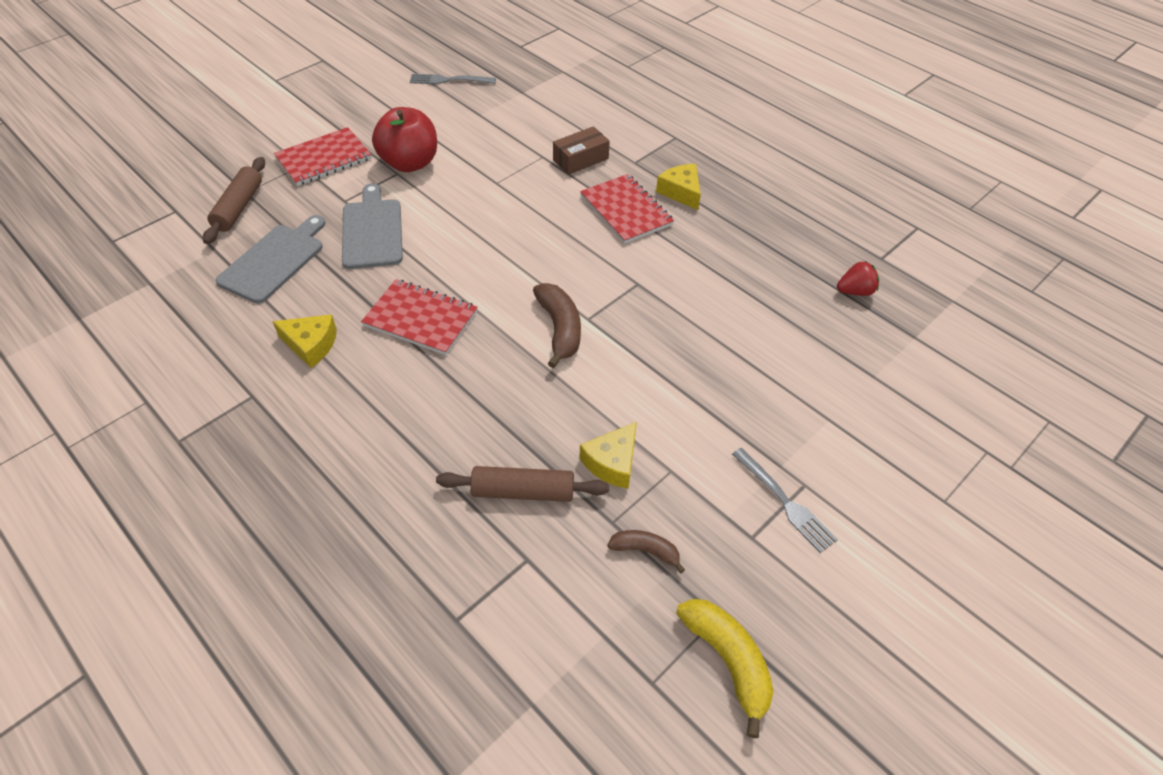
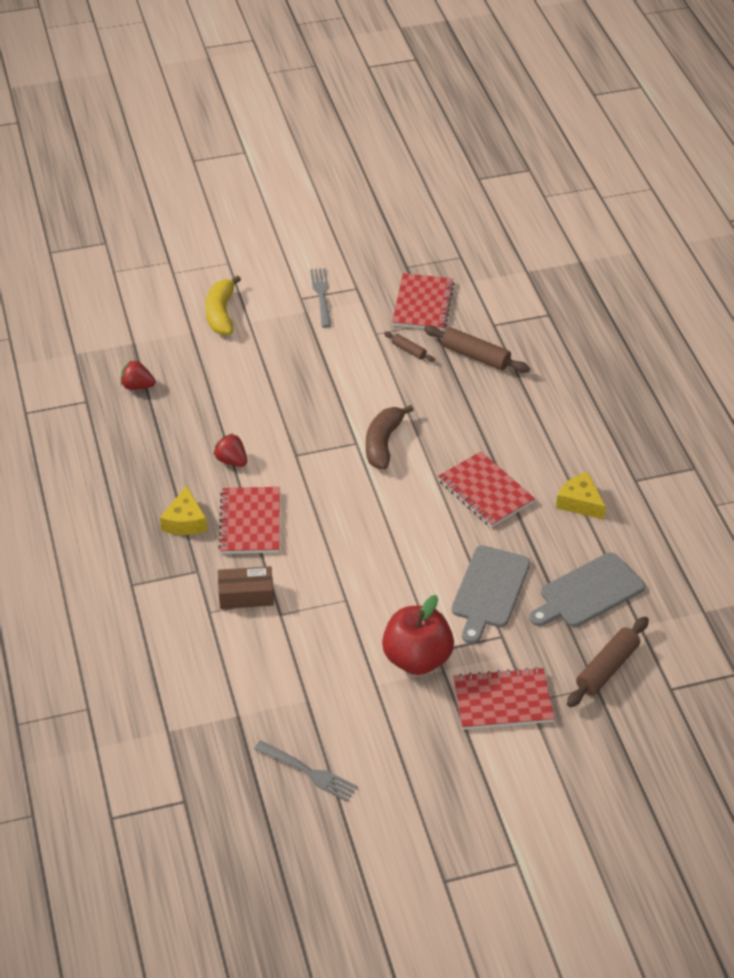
camera: 150 degrees left, 5 degrees down
(612, 462) = (409, 350): yellow cheese -> brown rolling pin
(645, 551) = (423, 304): brown banana -> red notebook
(692, 255) = (231, 461): none -> red strawberry
(728, 661) = (415, 250): yellow banana -> yellow banana (221, 314)

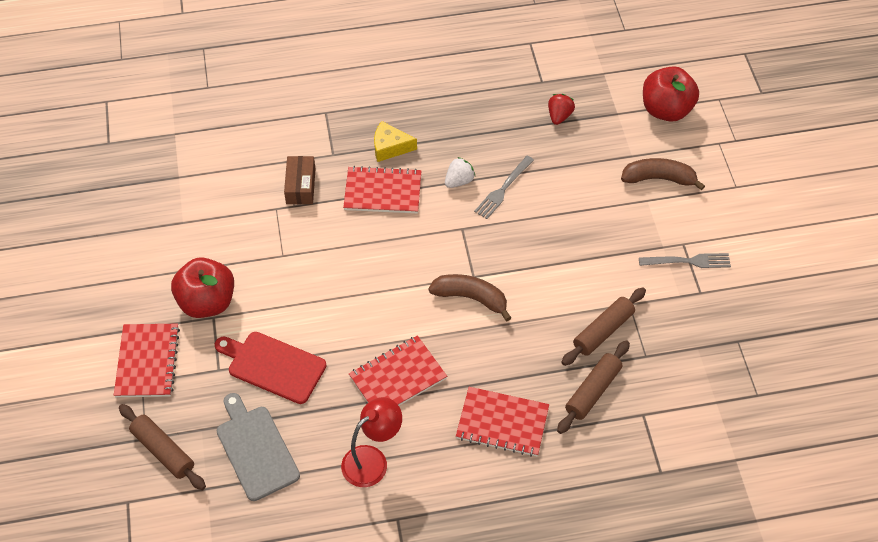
camera: 95 degrees right, 10 degrees up
(129, 308) = (666, 110): none -> red apple
(221, 314) = (659, 179): yellow banana -> brown banana
(231, 461) = (459, 181): red strawberry -> white strawberry
(308, 772) = (113, 219): grey fork -> grey fork (503, 189)
(409, 350) = (603, 331): brown rolling pin -> brown rolling pin, size x1.85
(423, 304) = (676, 350): red notebook -> red notebook (502, 423)
(489, 590) = (273, 366): grey cutting board -> red cutting board
(580, 502) = (372, 460): yellow cheese -> red lamp

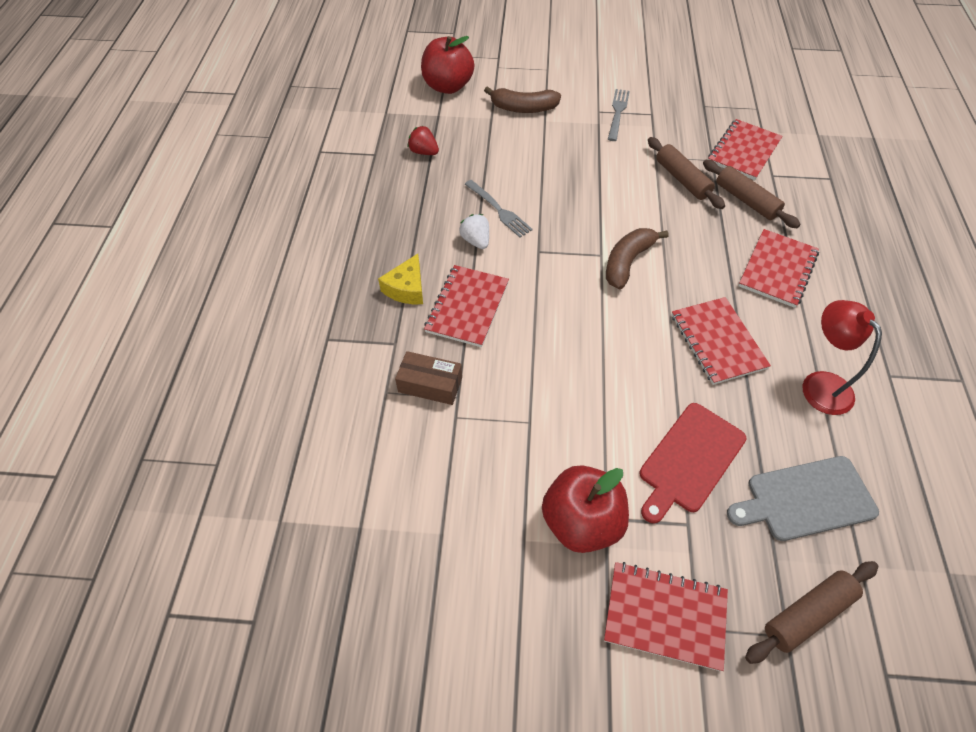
camera: 75 degrees left, 0 degrees up
(659, 179) = (523, 108): brown banana -> brown banana turned 105 degrees counterclockwise
(672, 385) = (744, 151): none -> red notebook

